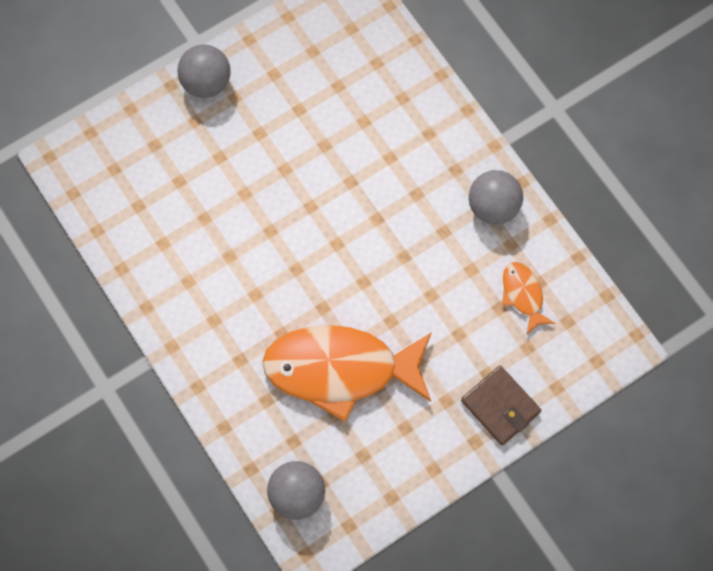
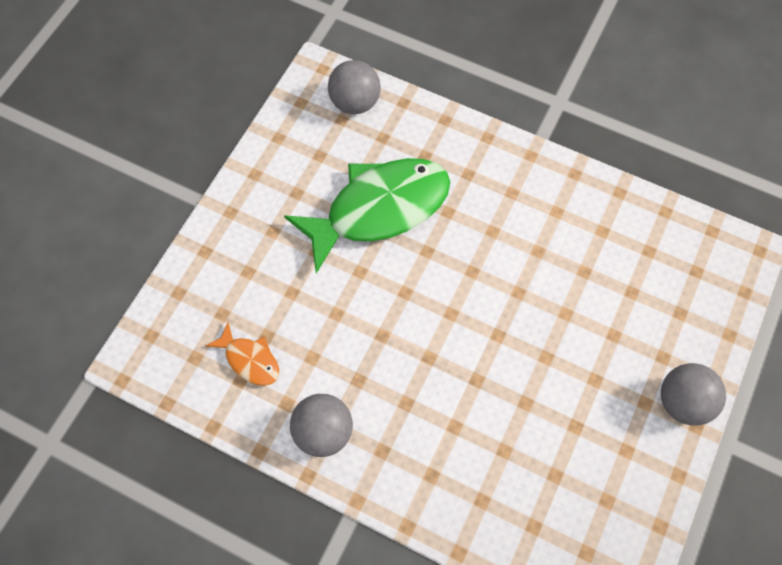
camera: 150 degrees right, 5 degrees down
(340, 369) = (379, 209): orange fish -> green fish
(500, 406) = (222, 251): brown wallet -> none

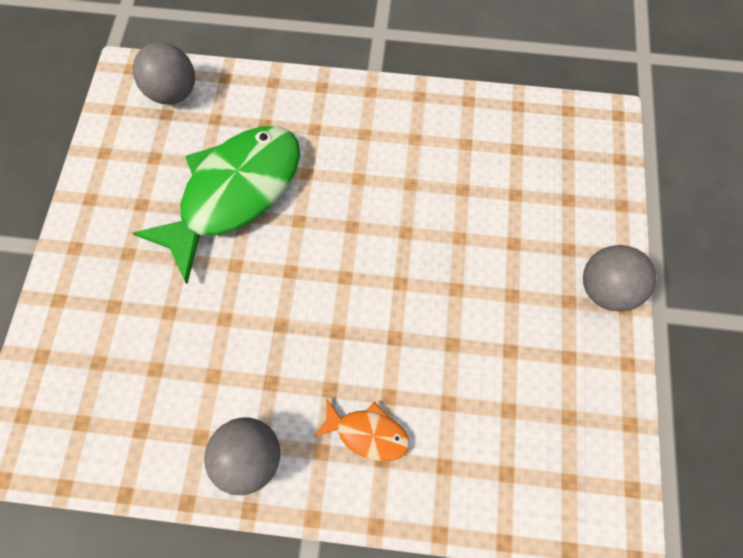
camera: 20 degrees left, 5 degrees up
(250, 359) = (144, 403): orange fish -> orange fish (367, 432)

